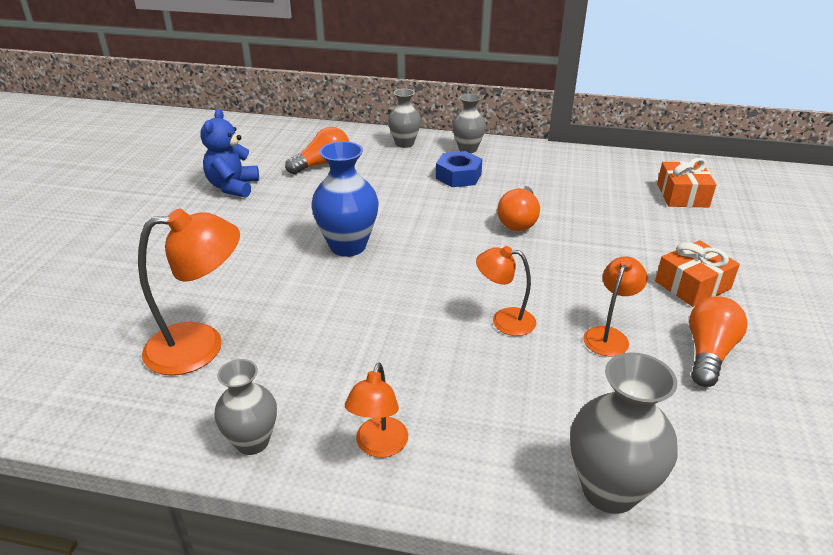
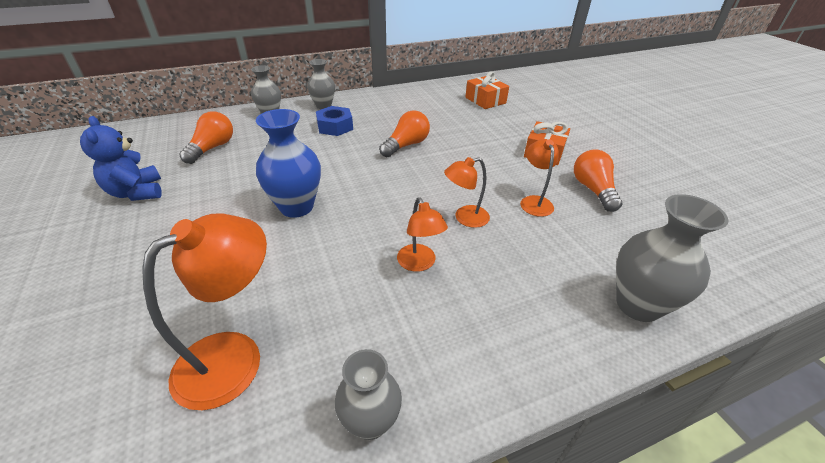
camera: 35 degrees left, 5 degrees up
(379, 446) = (476, 361): orange lamp -> orange lamp (419, 264)
(518, 220) = (406, 145): orange light bulb -> orange light bulb turned 120 degrees counterclockwise

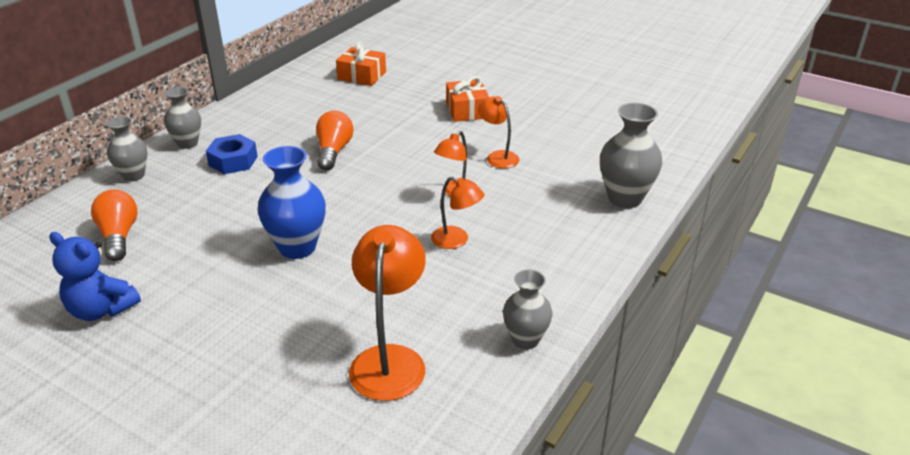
camera: 35 degrees left, 5 degrees down
(593, 190) = (533, 129): orange light bulb -> none

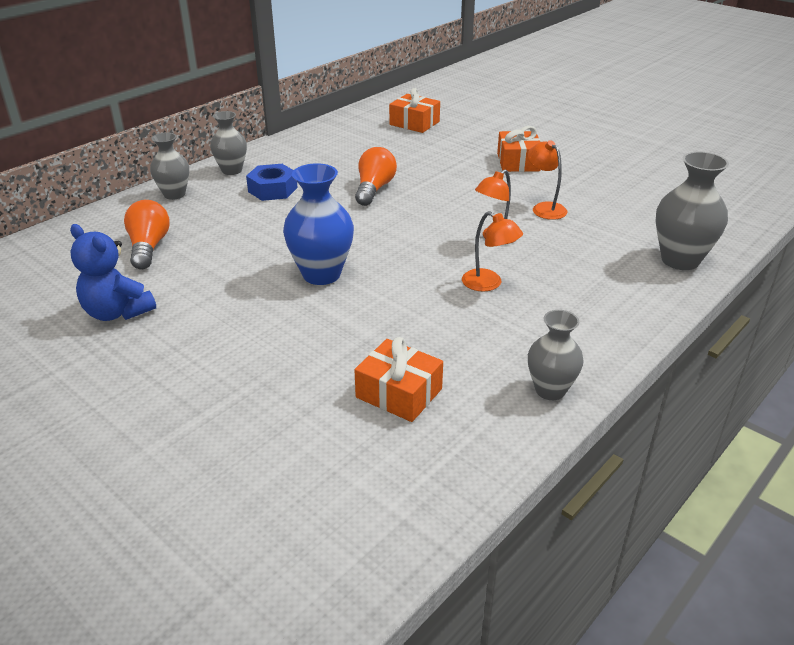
camera: 10 degrees right, 0 degrees up
(390, 360) = (399, 393): orange lamp -> orange gift

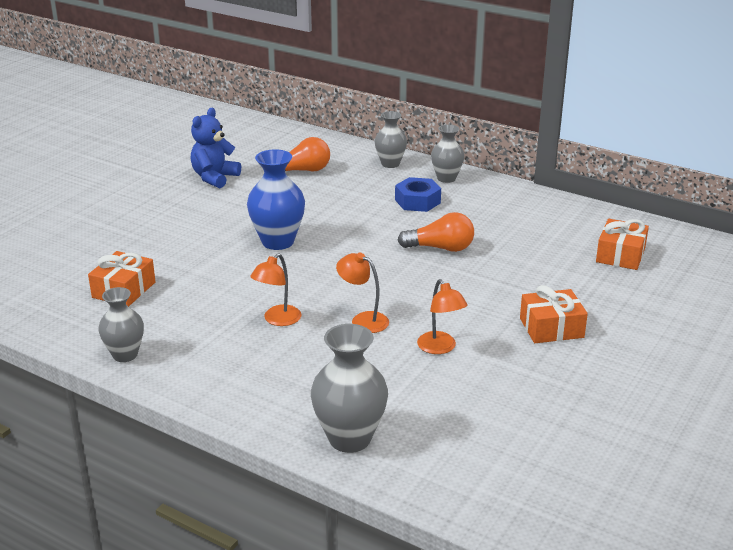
camera: 80 degrees right, 5 degrees down
(544, 208) = (440, 348): orange lamp -> orange lamp turned 105 degrees clockwise

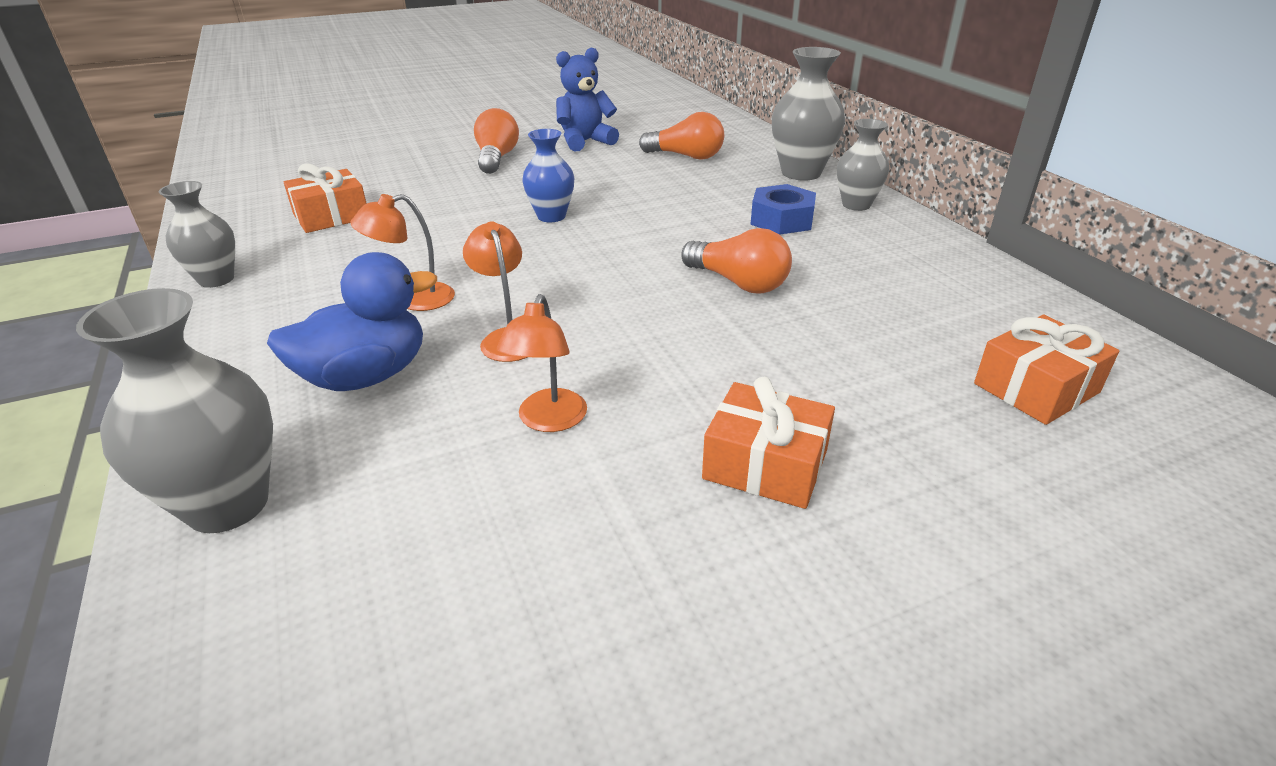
camera: 35 degrees right, 5 degrees up
(170, 210) = (496, 158): none -> orange light bulb
(278, 242) = (551, 216): blue vase -> blue vase, size x0.65
(319, 366) = (366, 376): none -> blue duck
(390, 164) = (801, 173): grey vase -> grey vase, size x1.54

